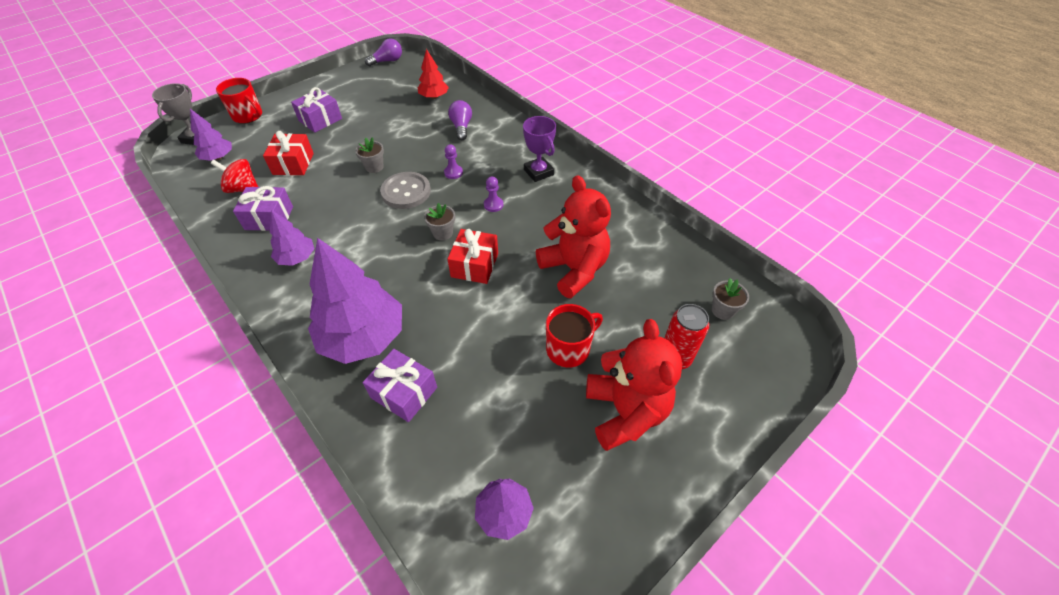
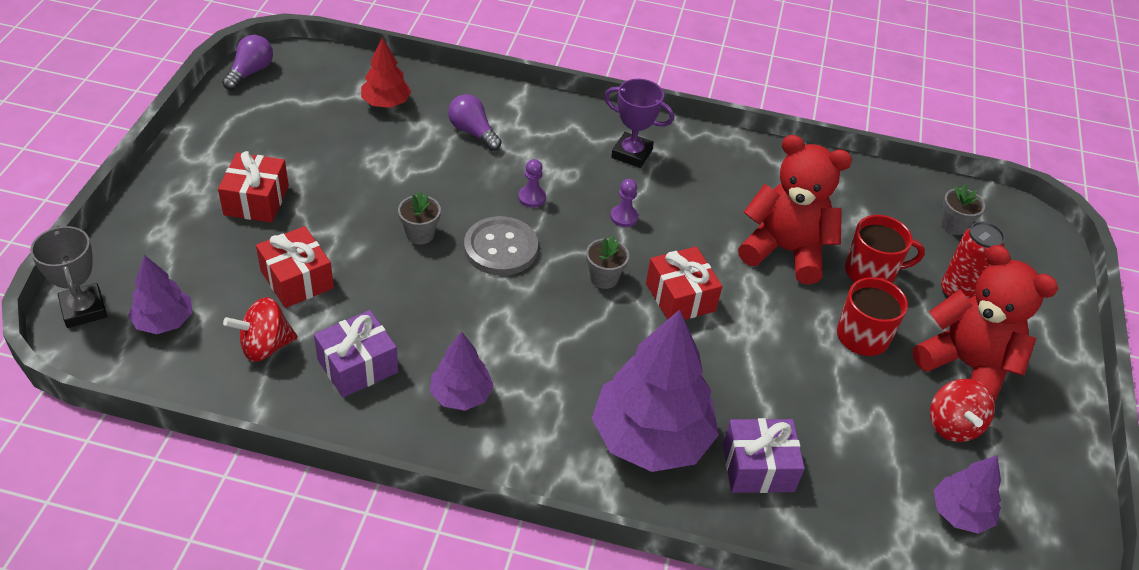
camera: 40 degrees left, 5 degrees down
(248, 116) = (128, 240): red mug -> red mug (871, 272)
(320, 120) = (256, 200): purple gift -> red gift
(568, 447) = (952, 425): none -> red spinning top

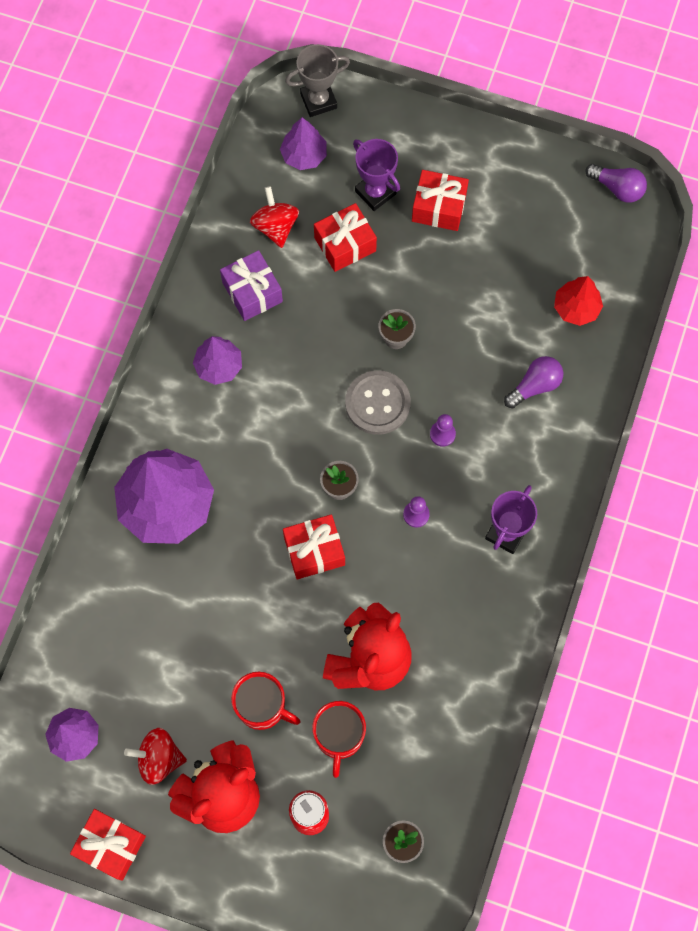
camera: 100 degrees right, 25 degrees up
(229, 254) = (375, 192): none -> purple trophy
(758, 467) = (132, 583): purple gift -> none
(1065, 465) = (111, 845): none -> red gift

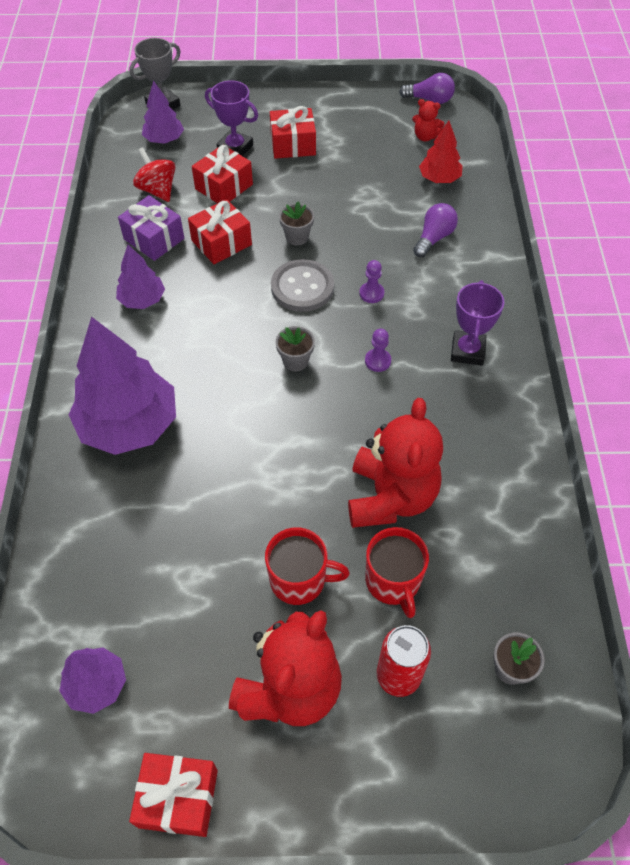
camera: 20 degrees left, 15 degrees down
(159, 758) = (203, 675): red spinning top -> none
(314, 551) = (294, 419): red gift -> red gift (221, 242)
(588, 243) = (425, 136): none -> red teddy bear

